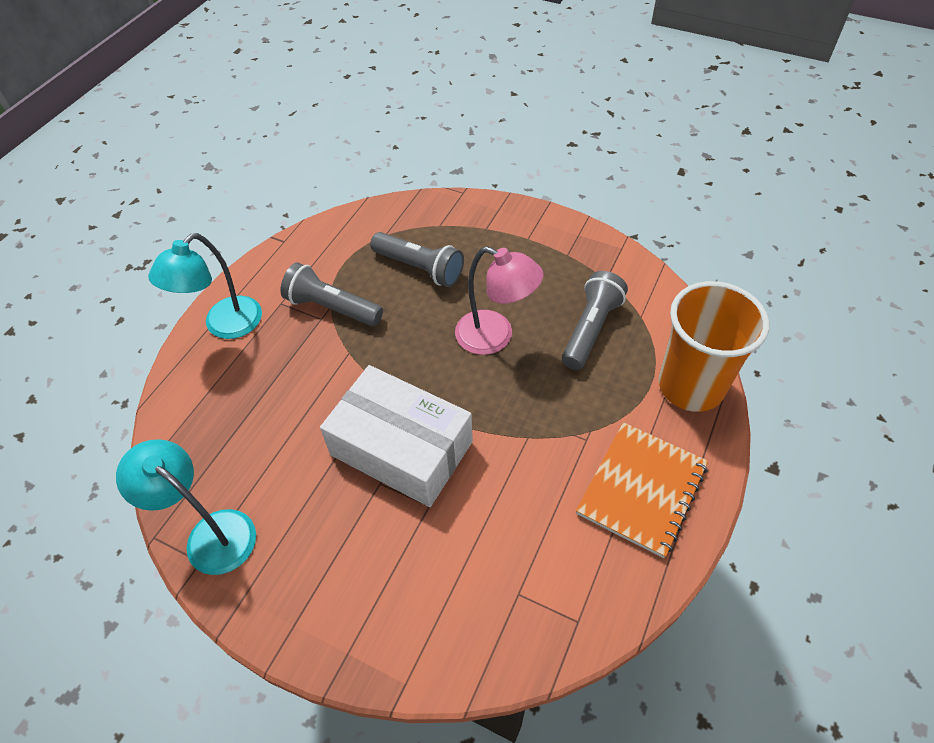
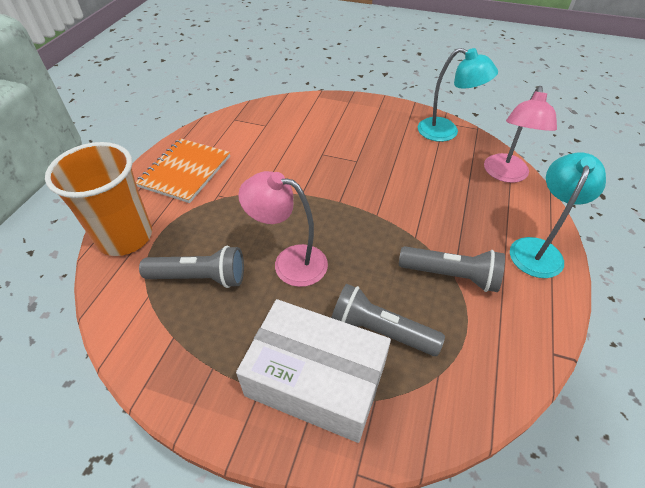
camera: 170 degrees right, 5 degrees down
(182, 431) = (505, 175): none -> pink lamp
(401, 448) = (348, 179): white box -> white box (316, 379)
(591, 329) = (200, 278): grey flashlight -> grey flashlight turned 105 degrees counterclockwise

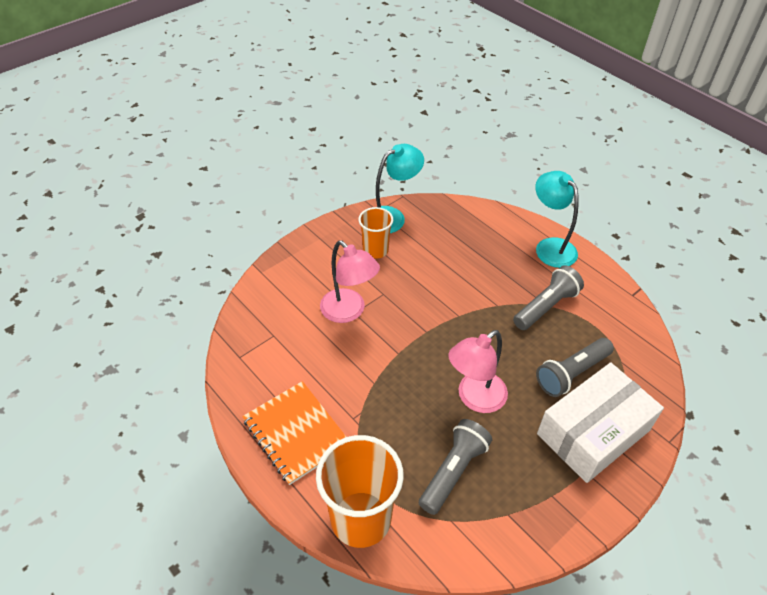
camera: 60 degrees left, 0 degrees up
(398, 138) = (375, 250): none -> orange cup
(505, 175) = (468, 215): pink lamp -> pink lamp (349, 312)

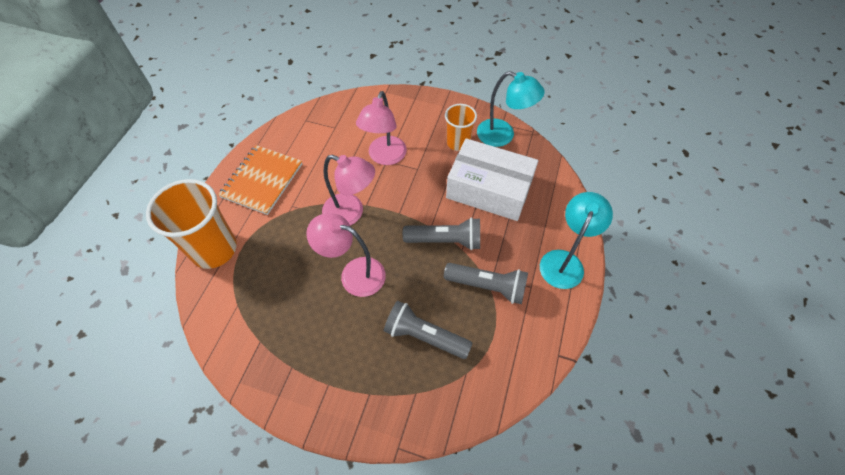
camera: 60 degrees right, 10 degrees up
(400, 370) = (351, 213): none -> pink lamp
(453, 471) = (279, 288): grey flashlight -> grey flashlight (445, 241)
(593, 432) = (371, 376): white box -> white box (489, 189)

